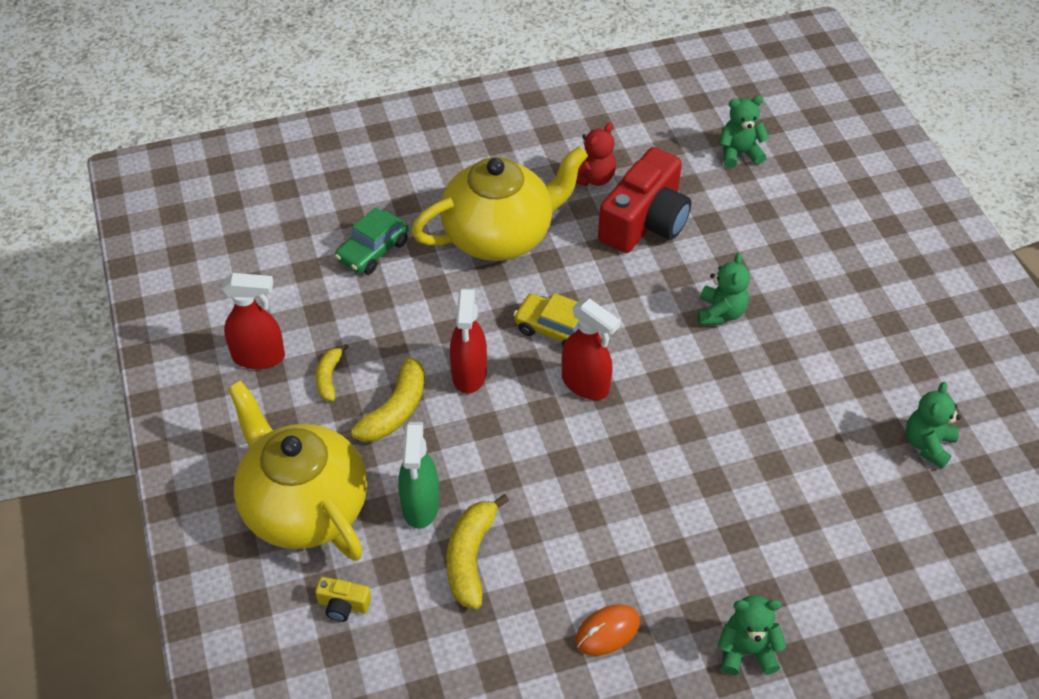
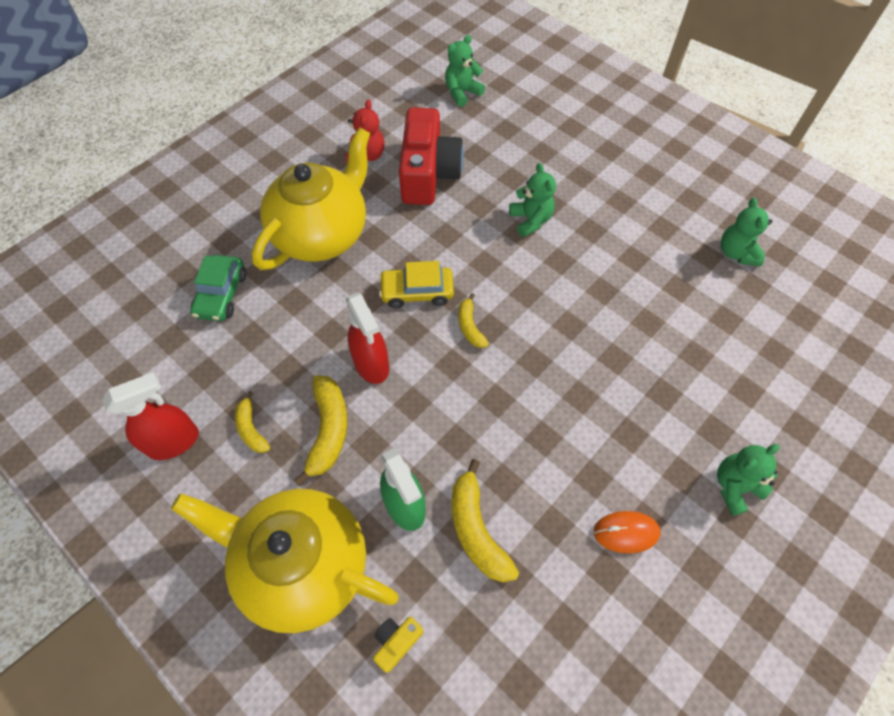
camera: 30 degrees left, 10 degrees up
(343, 605) = (396, 642): yellow camera -> yellow camera turned 150 degrees clockwise
(585, 384) = (470, 326): red spray bottle -> yellow banana
(607, 631) = (626, 532): orange mouse -> orange mouse turned 60 degrees clockwise

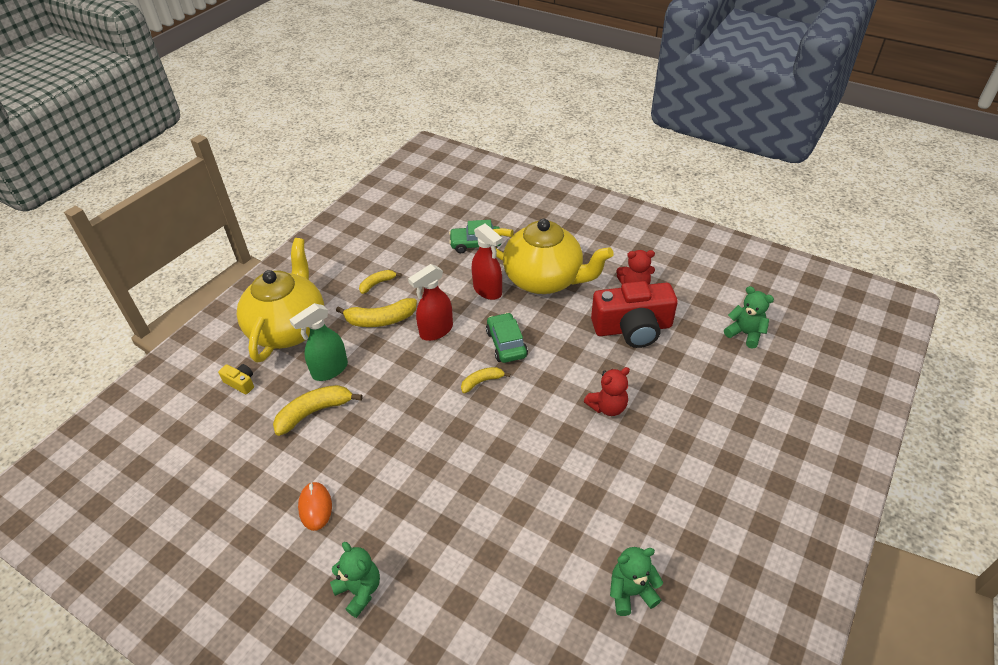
camera: 80 degrees right, 15 degrees down
(174, 442) = (364, 253): red spray bottle -> red spray bottle (487, 290)
(417, 292) = (506, 344): yellow car -> green car
(530, 220) = (607, 407): green teddy bear -> red teddy bear

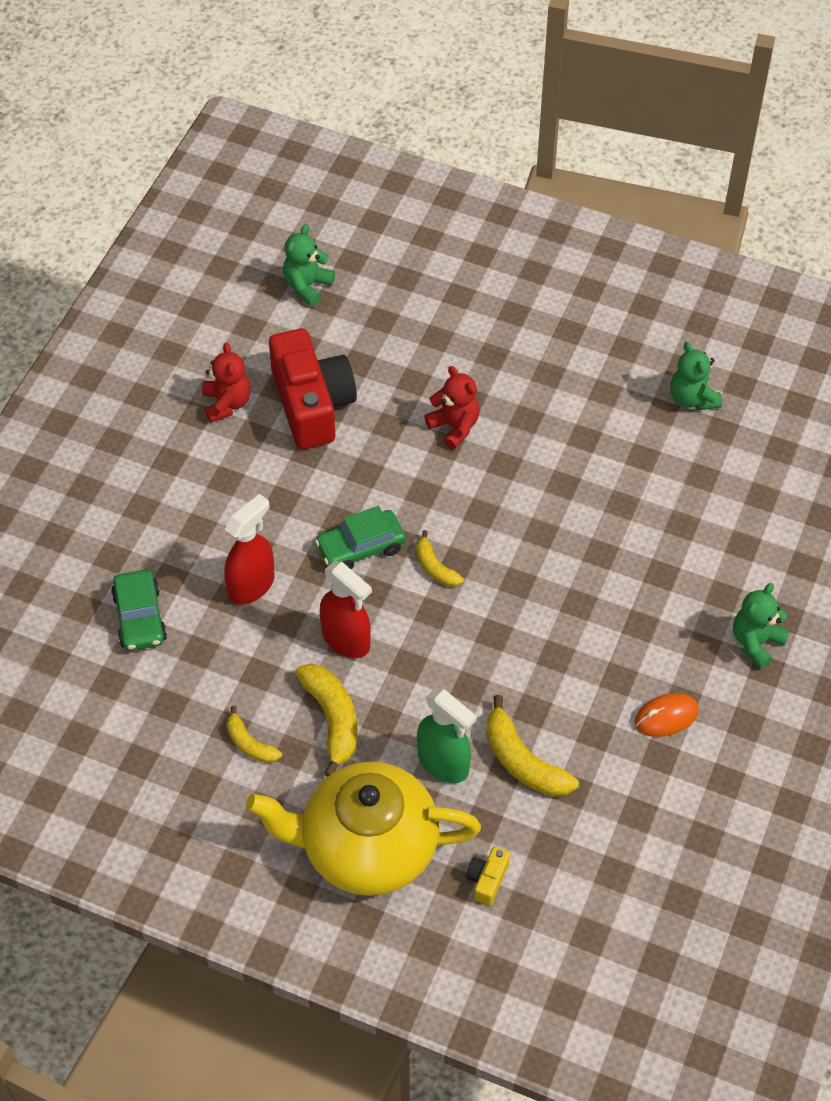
camera: 100 degrees left, 10 degrees up
(544, 280) = (220, 514): yellow teapot -> none

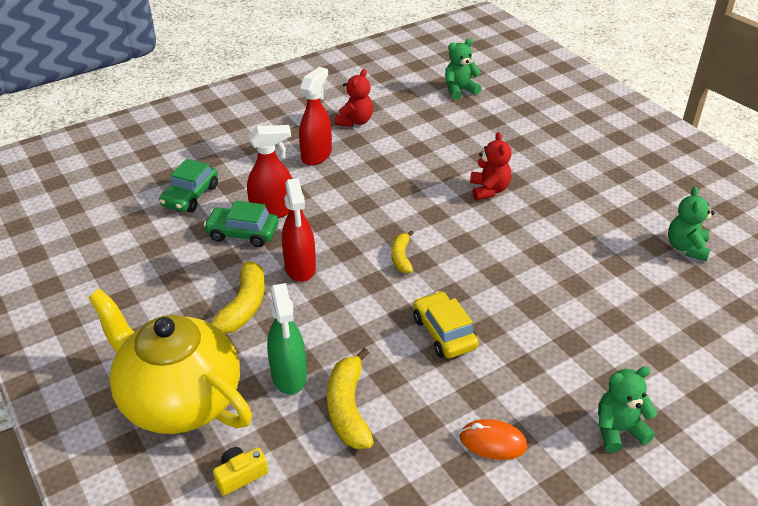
camera: 35 degrees right, 15 degrees down
(228, 480) = (316, 155): none -> red spray bottle
(250, 744) = (176, 293): yellow banana -> none
(312, 404) = (406, 142): red camera -> none
(361, 547) = (362, 224): green car -> green car (243, 233)
(544, 632) = (444, 333): none -> yellow car

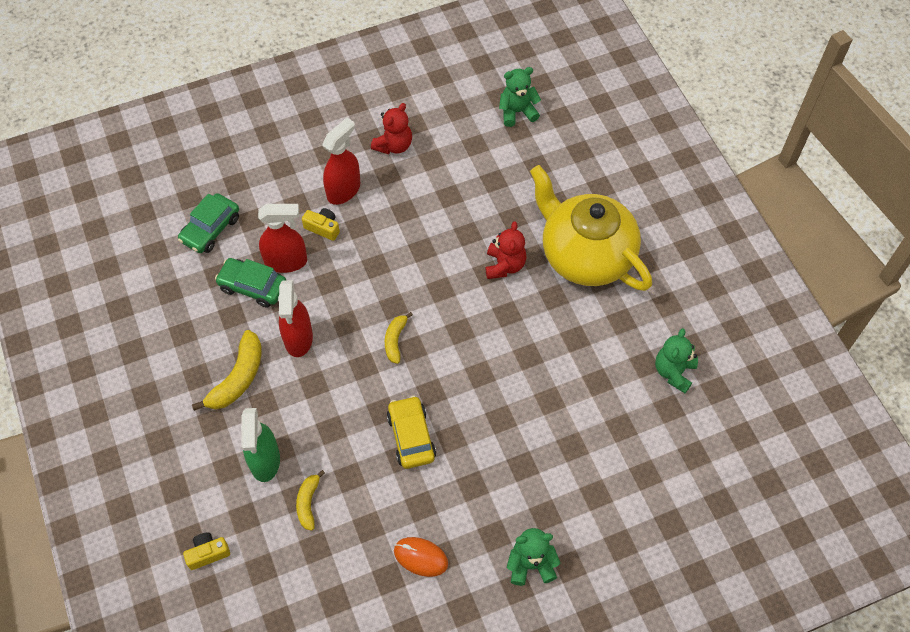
camera: 10 degrees right, 20 degrees up
(179, 399) = (169, 469): yellow teapot -> yellow teapot (585, 255)
(303, 183) = (323, 228): none -> yellow camera
(348, 408) = (308, 503): yellow banana -> yellow banana, size x0.60

